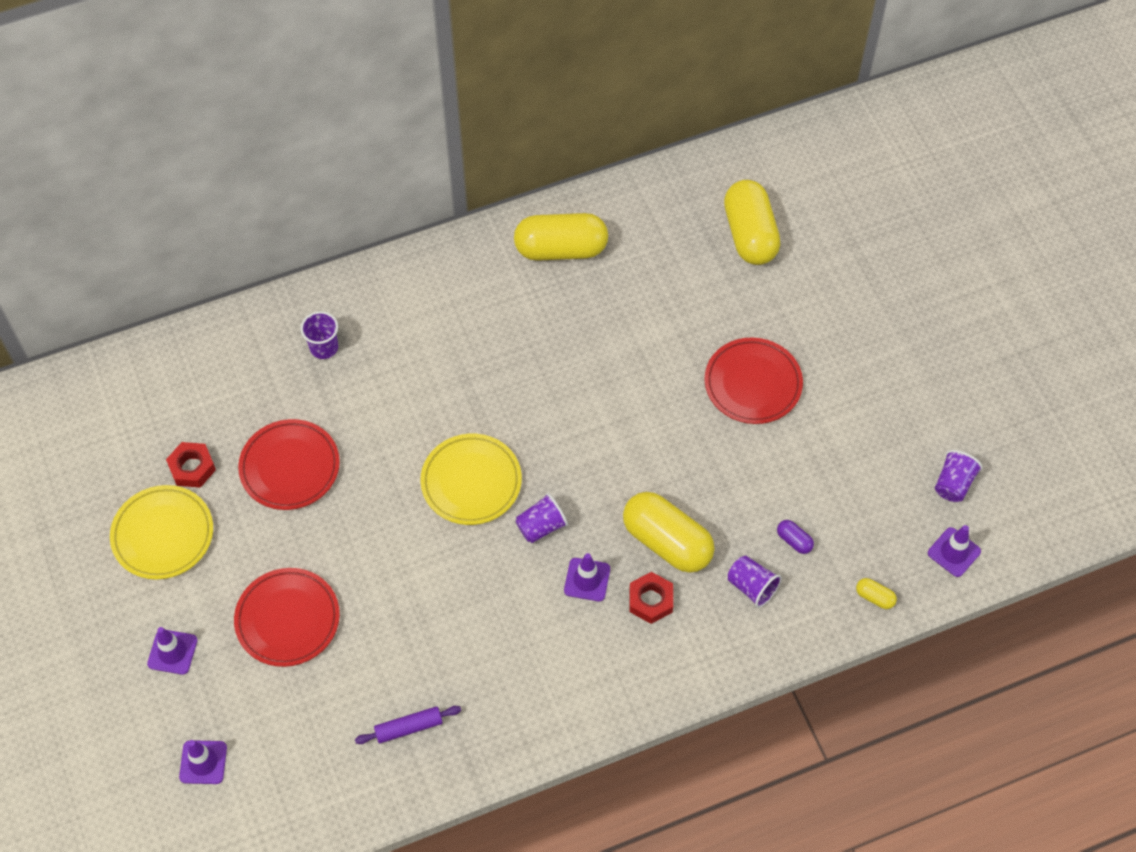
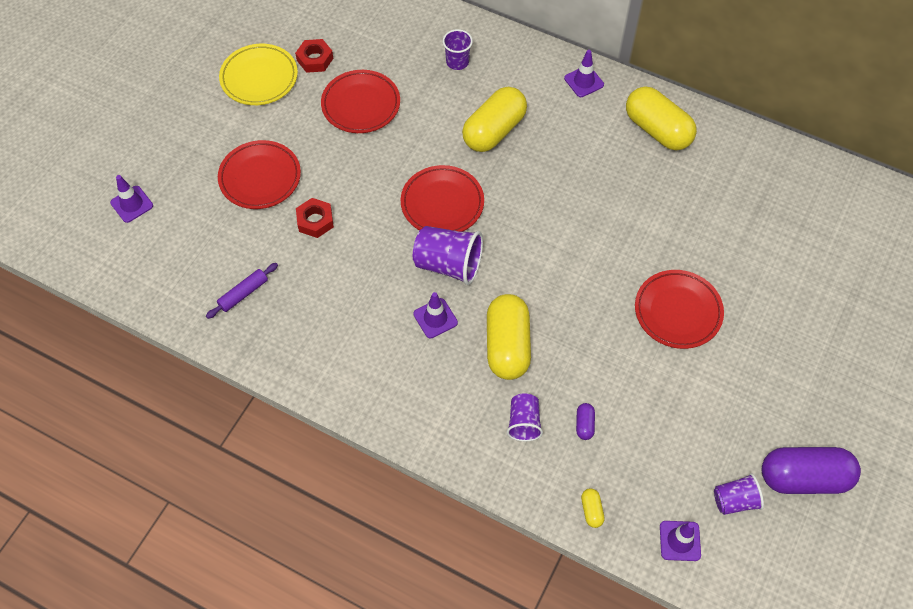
camera: 50 degrees right, 0 degrees up
(172, 652) = (189, 137): purple traffic cone -> purple traffic cone (584, 81)
(408, 727) = (243, 293): purple rolling pin -> purple rolling pin turned 75 degrees counterclockwise
(471, 482) = (442, 203): yellow plate -> red plate
(541, 526) = (448, 264): purple cup -> purple cup, size x1.64
(650, 600) = (455, 367): red nut -> red nut (315, 221)
(749, 234) = (789, 227): yellow capsule -> yellow capsule (494, 131)
(975, 418) = (804, 478): none -> purple capsule

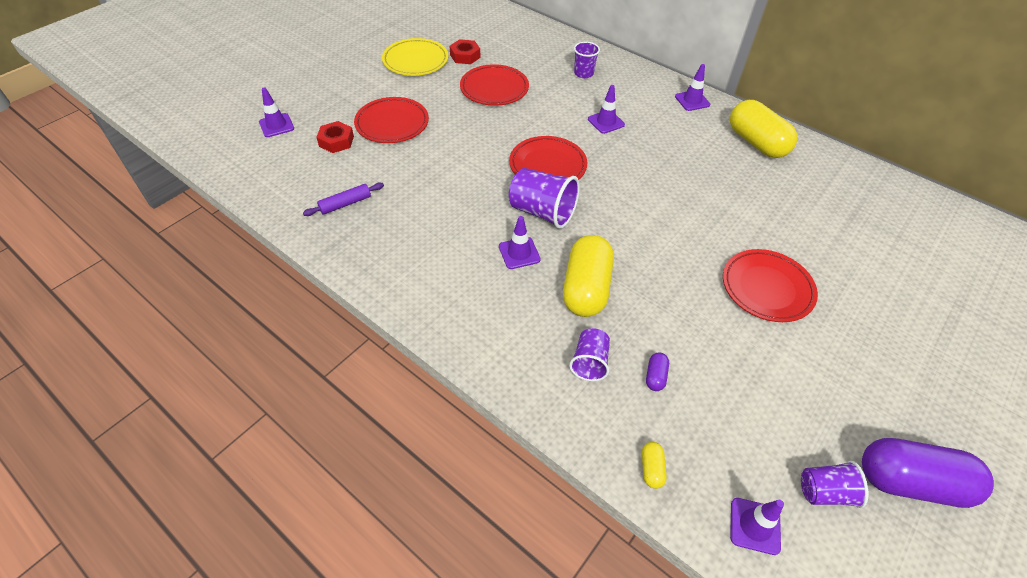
camera: 10 degrees right, 10 degrees down
(315, 221) = (429, 161): red nut -> red nut (336, 141)
(494, 131) = (606, 122): yellow capsule -> purple traffic cone

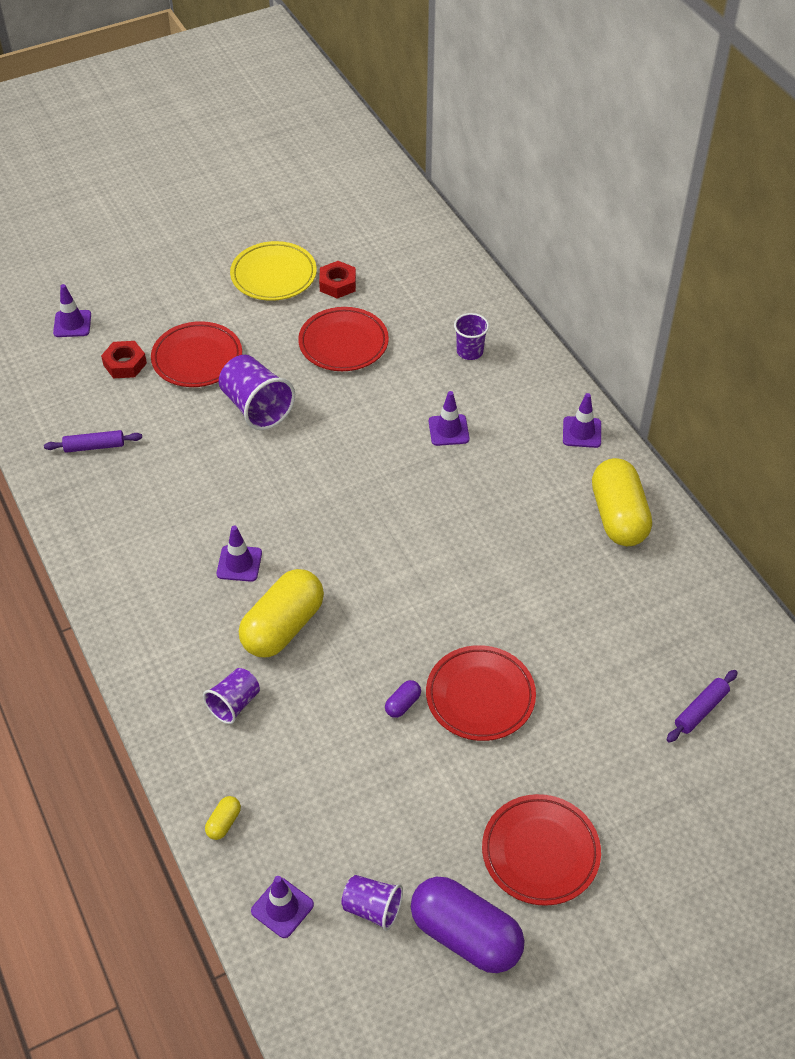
camera: 25 degrees right, 0 degrees up
(542, 212) = (295, 524): purple cup -> purple cup (256, 407)
(547, 166) = (339, 468): red plate -> red plate (540, 852)
(655, 376) = (289, 741): purple capsule -> purple capsule (402, 704)
(912, 246) = (701, 710): none -> purple rolling pin

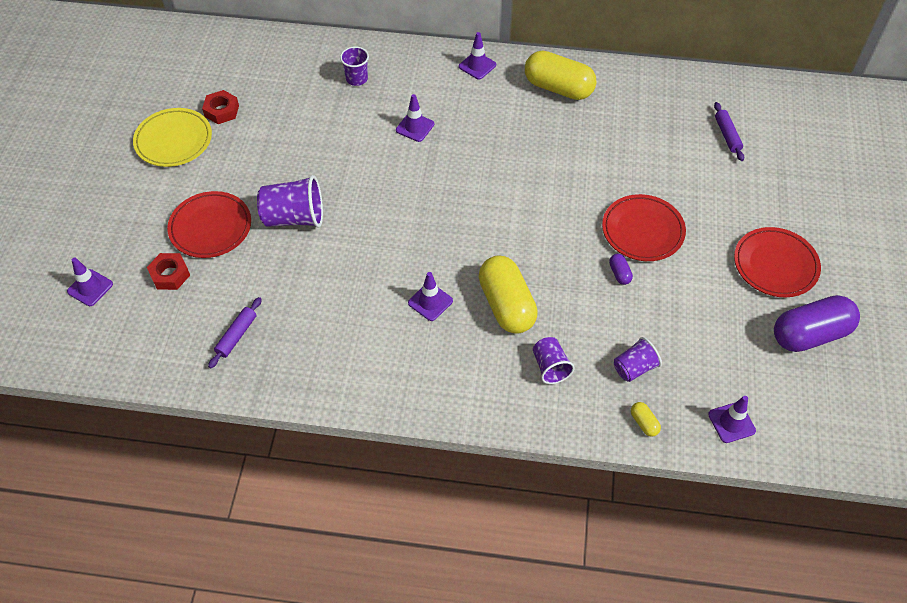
camera: 55 degrees left, 5 degrees up
(343, 343) = (282, 138): red plate -> none
(372, 908) = (762, 372): purple cup -> purple cup (634, 368)

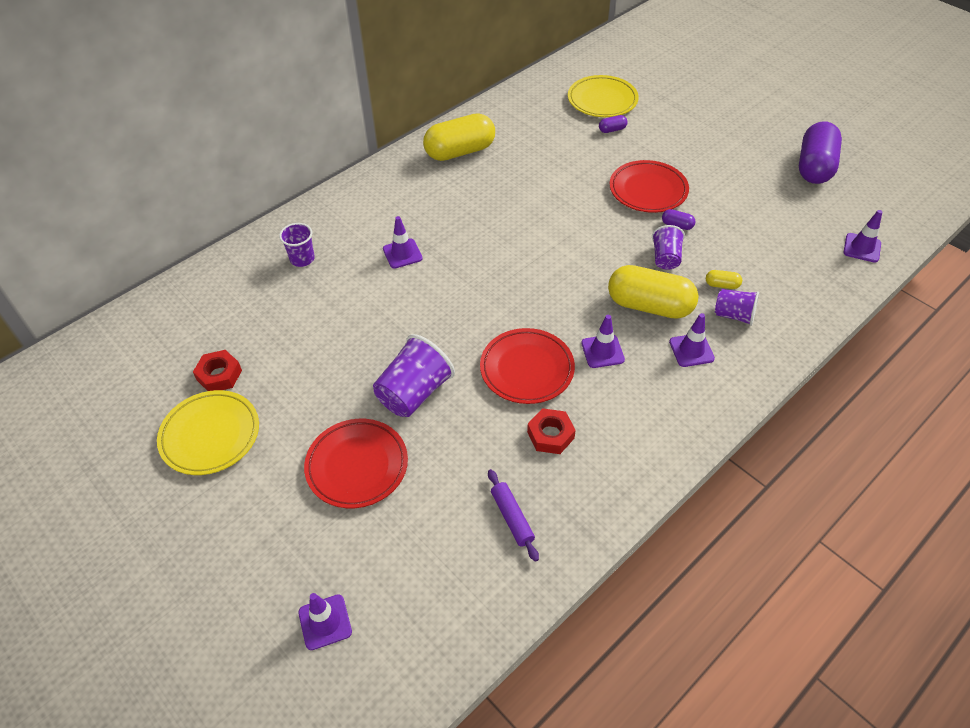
camera: 50 degrees left, 5 degrees down
(170, 275) = (381, 534): red nut -> red nut (550, 435)
(477, 66) = (381, 180): purple traffic cone -> purple traffic cone (691, 350)
(634, 368) = (773, 269): purple cup -> purple cup (665, 258)
(644, 423) = (828, 293): yellow capsule -> yellow capsule (722, 285)
(695, 164) = (612, 130): none -> purple capsule
(727, 135) = (602, 100): purple rolling pin -> yellow plate
(775, 265) = (740, 147): red plate -> red plate (527, 369)

